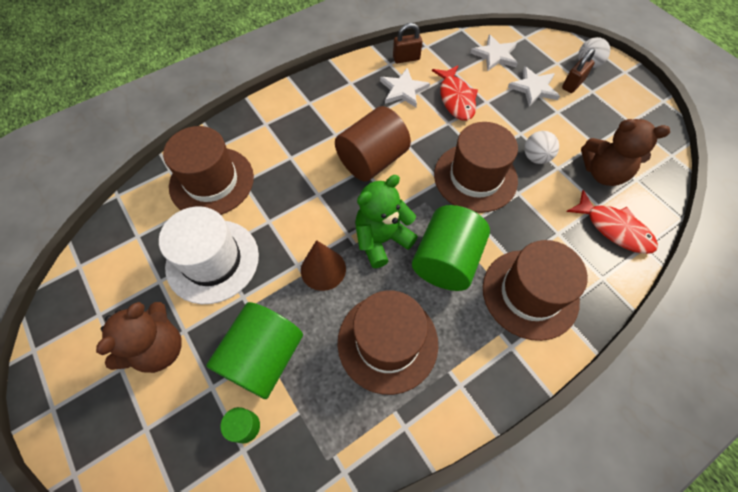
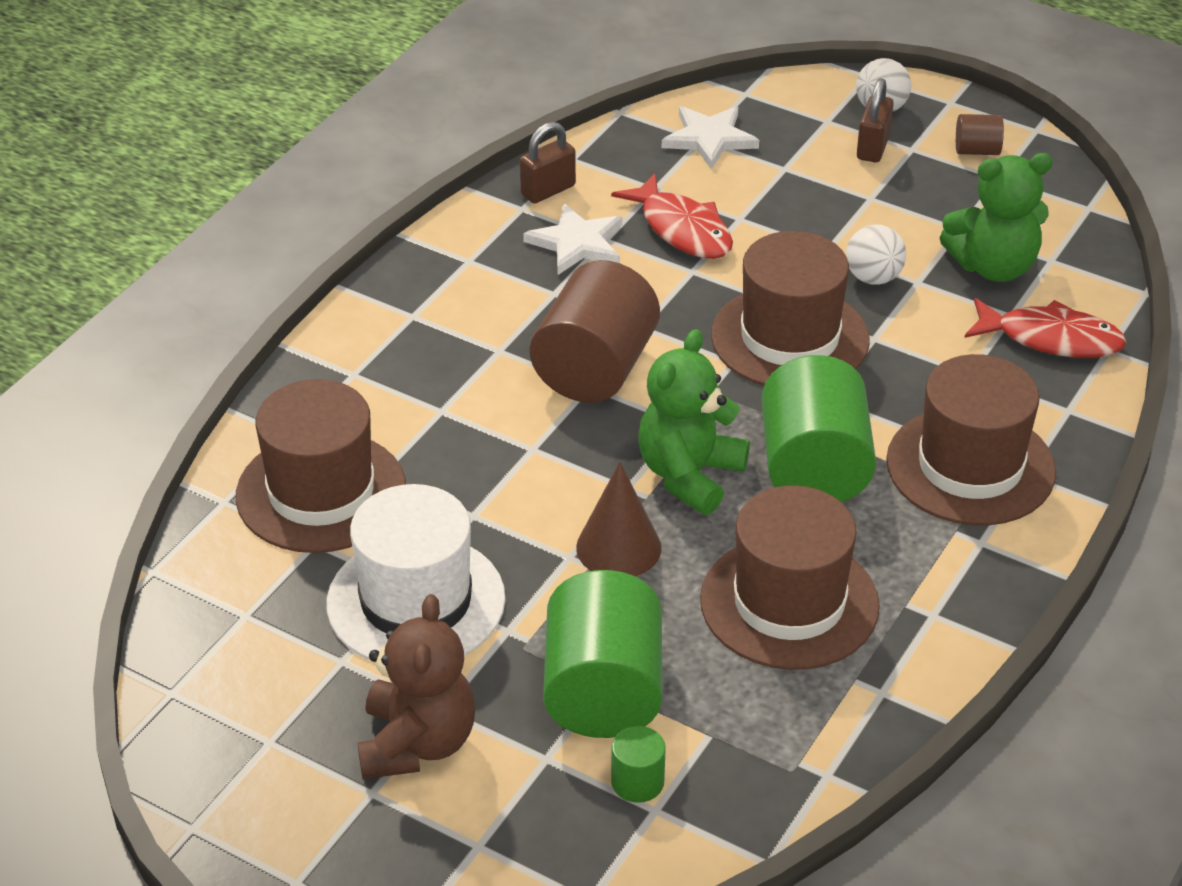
camera: 25 degrees left, 20 degrees down
(534, 88) = (809, 173): white star -> none
(603, 173) = (993, 266): brown teddy bear -> green teddy bear
(626, 102) = (977, 150): none -> brown cylinder

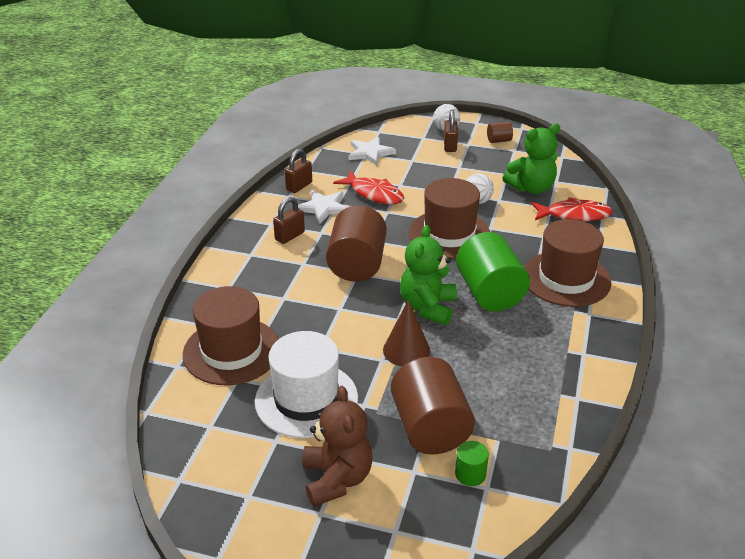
camera: 15 degrees left, 5 degrees down
(494, 291) = (289, 236): none -> brown padlock
(603, 691) = (430, 428): green cylinder -> brown cylinder
(789, 603) = (508, 361): brown hat -> none

